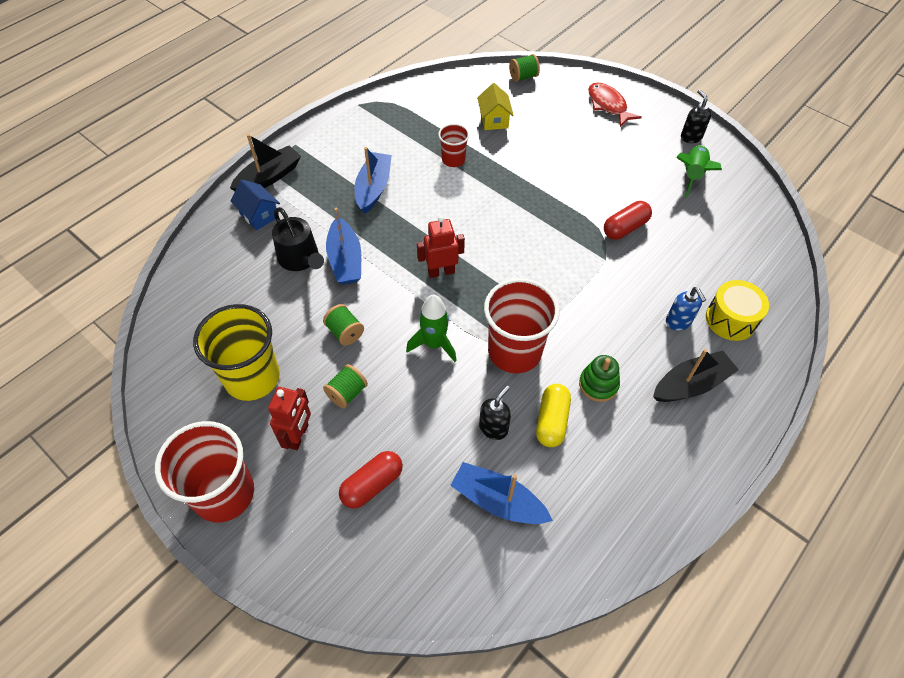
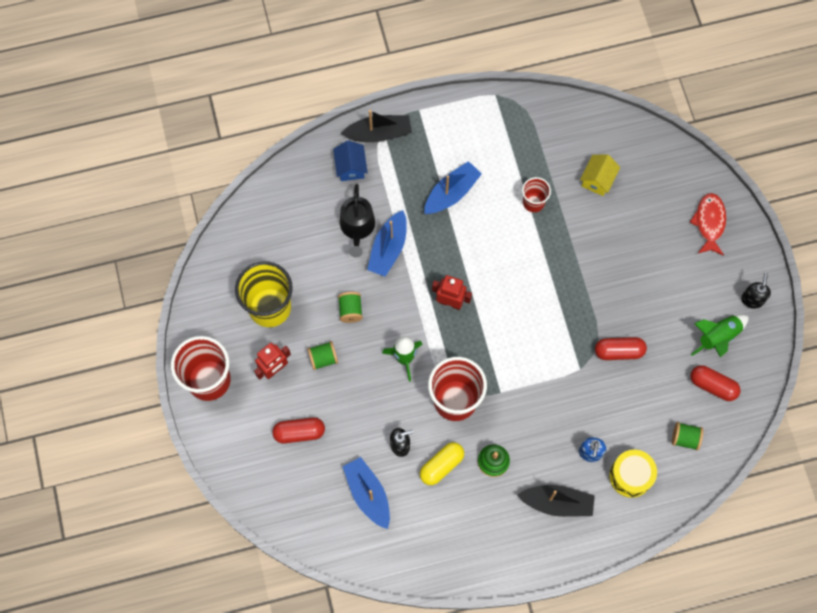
camera: 35 degrees right, 15 degrees up
(523, 77) = (660, 146): green spool -> green spool (685, 438)
(724, 210) = (712, 386): none -> red capsule

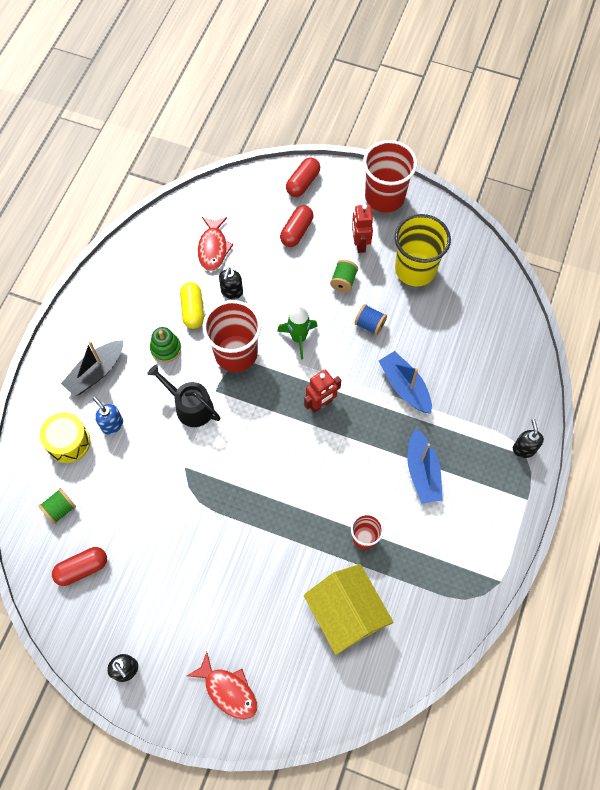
camera: 125 degrees right, 5 degrees down
(350, 310) = (369, 324): green spool -> blue spool
(351, 167) = (504, 405): blue house -> none
(357, 227) = (441, 375): black watering can -> black watering can (190, 406)
(368, 494) = (213, 248): blue boat -> red fish
(379, 133) = (524, 449): black boat -> black soap dispenser
(597, 180) = (346, 614): yellow house -> yellow house, size x1.80
(619, 351) = (174, 510): red capsule -> red capsule (303, 183)
(717, 337) = (118, 608): green rocket -> none

